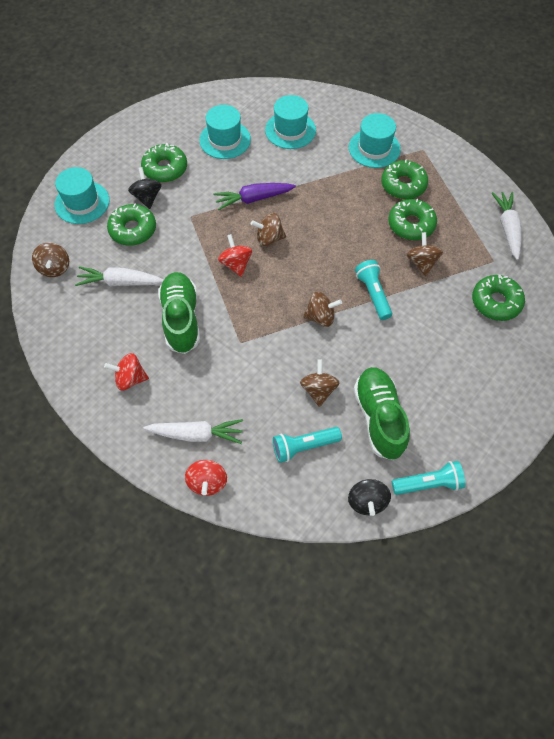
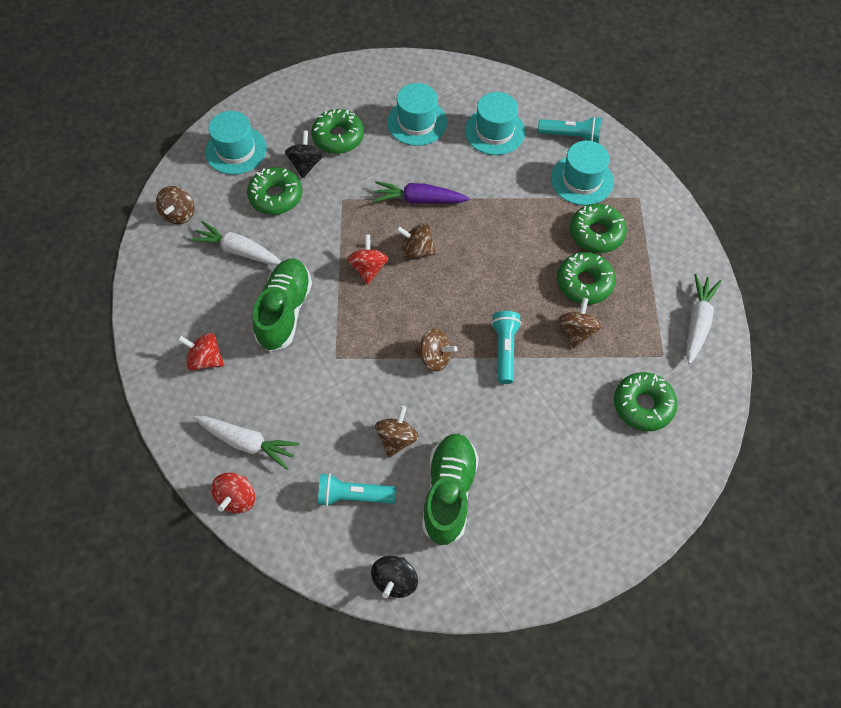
camera: 20 degrees right, 0 degrees up
(428, 483) = (471, 585): turquoise flashlight -> turquoise flashlight (571, 136)

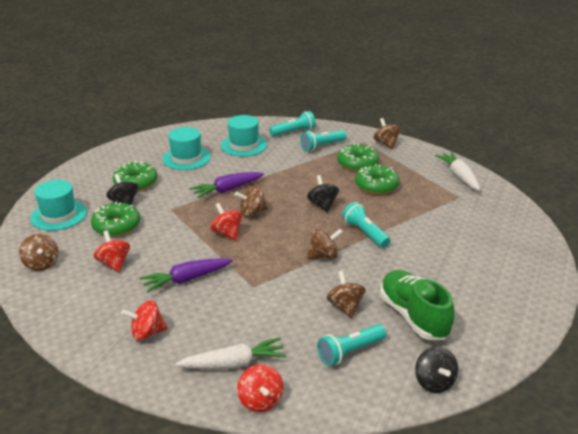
camera: 35 degrees left, 30 degrees down
(238, 250) = (114, 263): white carrot -> red spinning top
(285, 311) = (186, 279): green shoe -> purple carrot
(498, 280) = (322, 205): none -> black spinning top
(576, 331) = (398, 207): brown spinning top -> brown spinning top (386, 144)
(581, 180) = (322, 146): turquoise hat -> turquoise flashlight
(643, 405) = (476, 221): green donut -> none

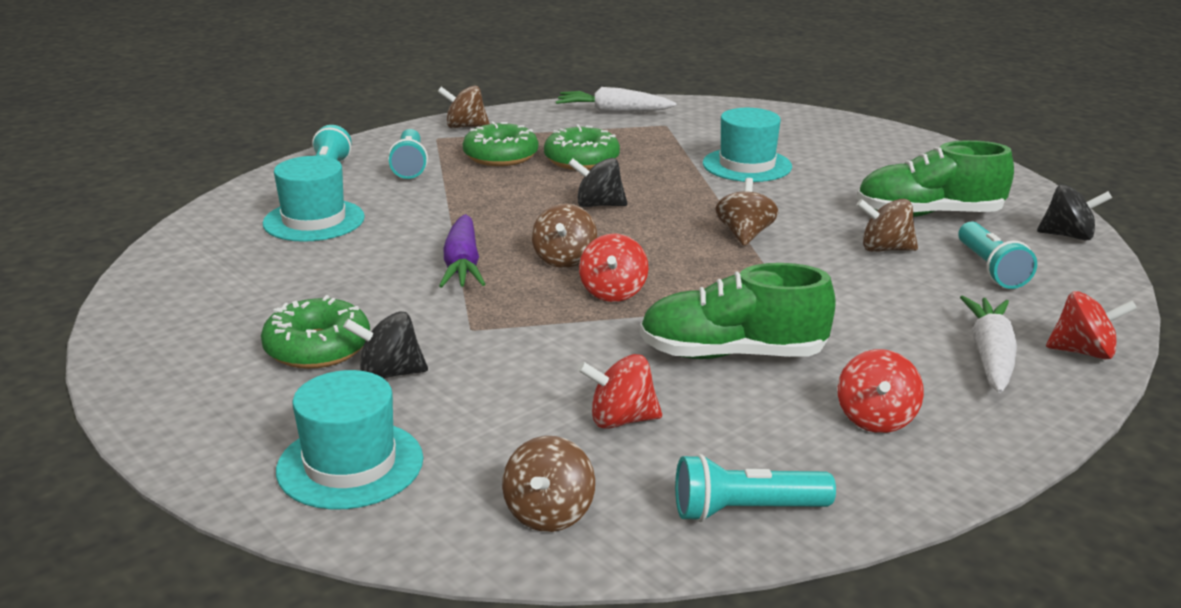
camera: 65 degrees left, 5 degrees down
(41, 264) = (549, 514): brown spinning top -> brown spinning top turned 105 degrees clockwise
(116, 226) = (476, 396): green donut -> none
(186, 158) = (286, 279): turquoise hat -> turquoise hat (747, 165)
(186, 279) = (732, 354): purple carrot -> green shoe
(227, 233) = (613, 292): red spinning top -> red spinning top turned 75 degrees counterclockwise
(365, 233) = (706, 196): turquoise flashlight -> turquoise flashlight (745, 511)

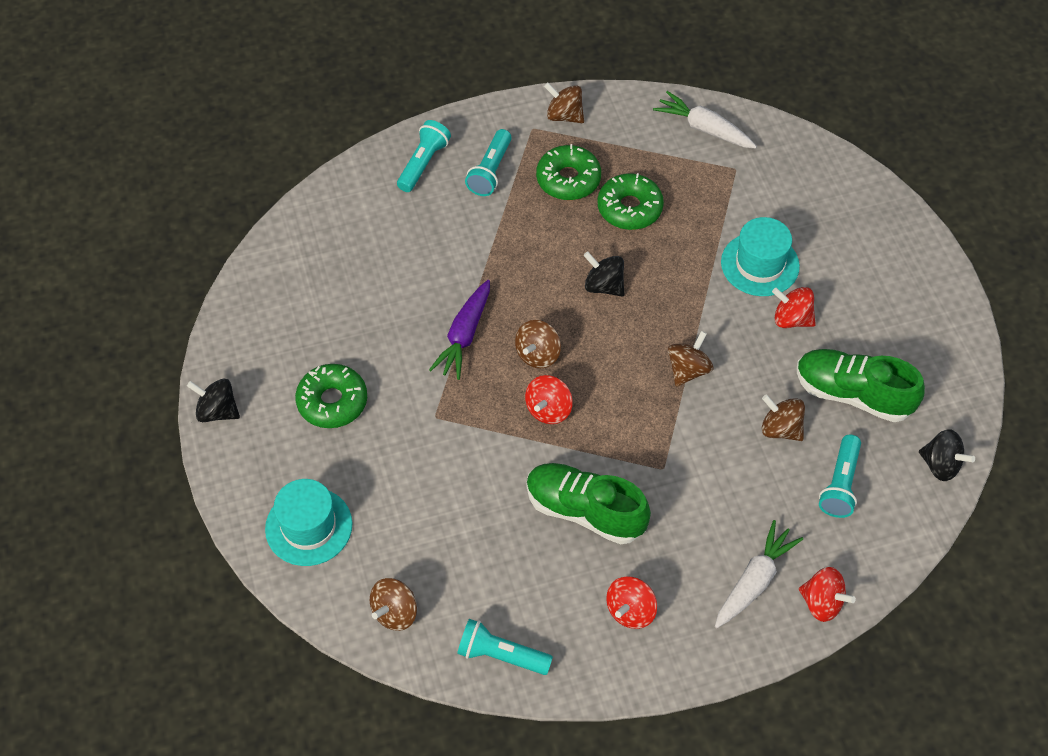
camera: 25 degrees right, 30 degrees up
(314, 220) = (387, 234): turquoise hat -> none
(389, 374) = (364, 447): black spinning top -> black spinning top (217, 411)
(621, 420) = (477, 549): red spinning top -> red spinning top (791, 319)

